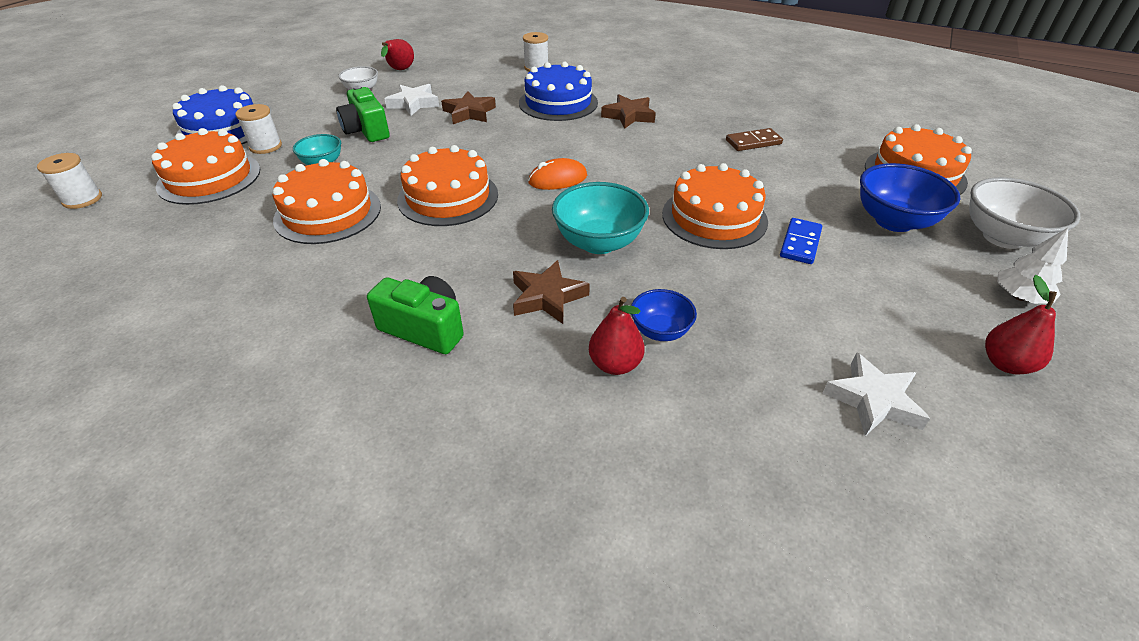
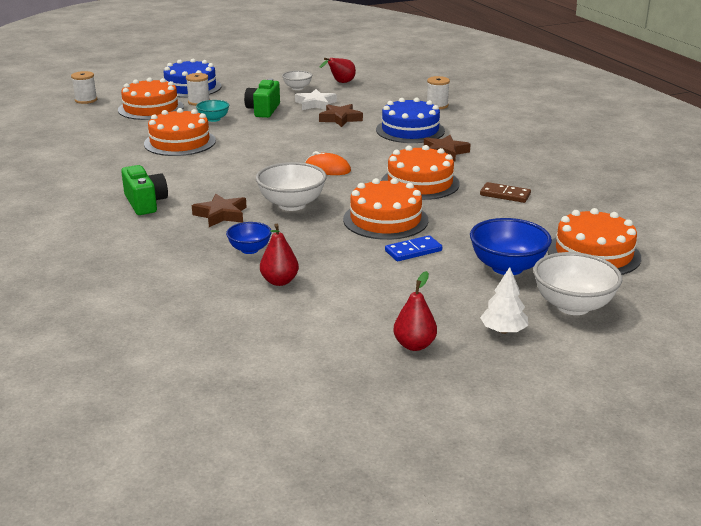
camera: 40 degrees right, 15 degrees down
(448, 197) = (250, 156): orange cake -> orange cake (420, 183)
(598, 242) = (292, 204): turquoise bowl -> white bowl
(615, 364) = (203, 251): red pear -> red pear (279, 281)
(873, 400) = (302, 319): white star -> none

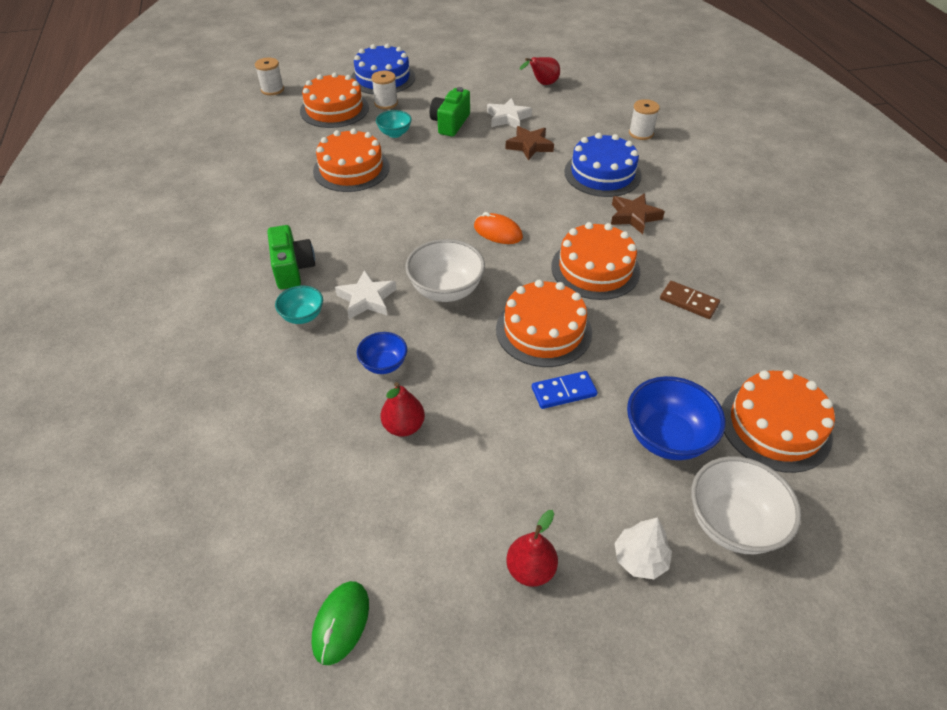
camera: 10 degrees right, 20 degrees up
(165, 229) = (303, 316): none -> turquoise bowl
(221, 215) = (367, 299): brown star -> white star
(261, 389) = (341, 623): none -> green mouse
(297, 88) = (494, 89): white bowl -> none

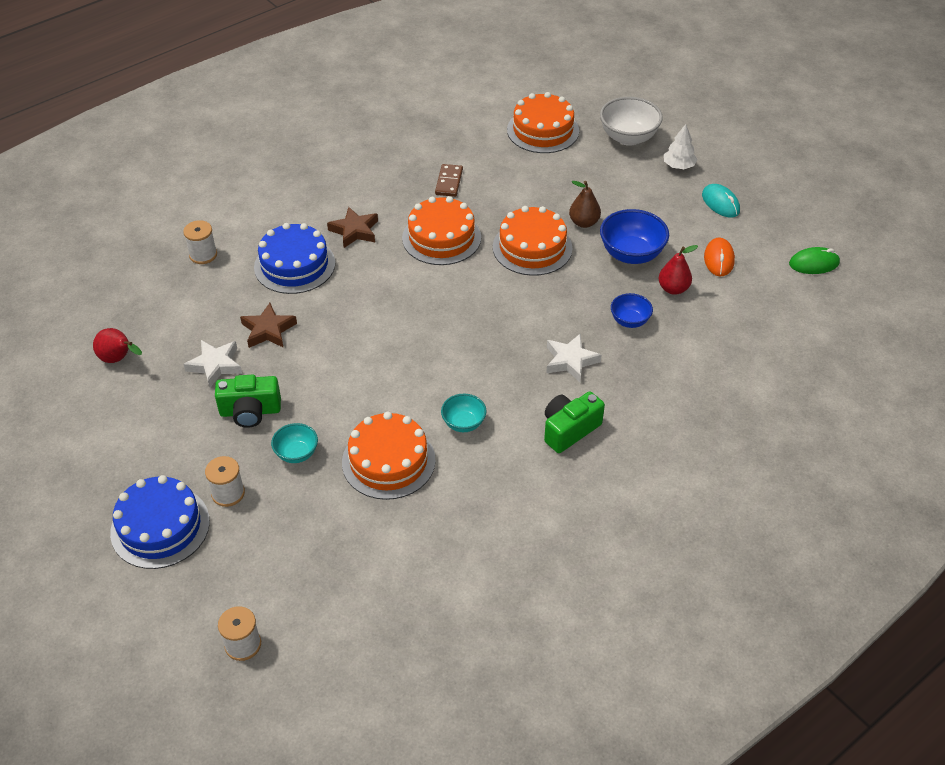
camera: 115 degrees left, 0 degrees up
(303, 316) = (618, 393): turquoise bowl -> turquoise bowl (463, 423)
(334, 109) = (266, 541): orange cake -> none
(446, 290) = (526, 316): white bowl -> none
(498, 232) = (429, 309): orange mouse -> orange mouse (719, 259)
(530, 569) = (720, 203): red pear -> turquoise mouse
(563, 392) = (584, 222): blue domino -> brown pear
(667, 438) = (587, 171): blue bowl -> blue bowl (631, 254)

